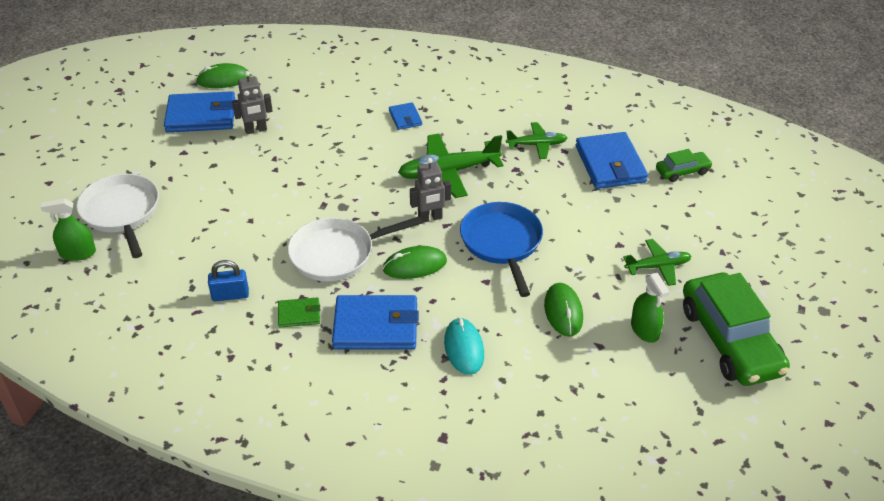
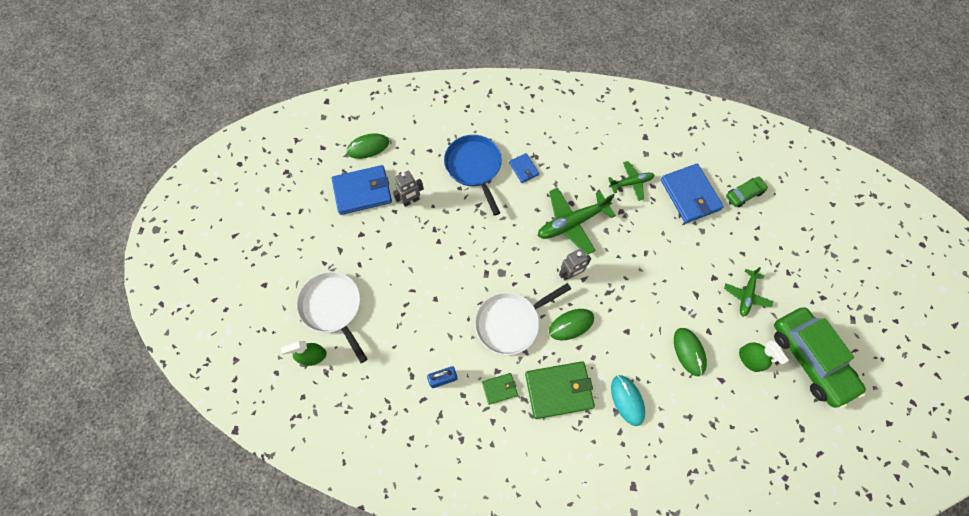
camera: 10 degrees left, 25 degrees up
(376, 326) = (559, 390): blue wallet -> green wallet
(502, 243) = (629, 290): blue pan -> blue pan (474, 167)
(658, 266) = (746, 295): green plane -> green plane turned 135 degrees clockwise

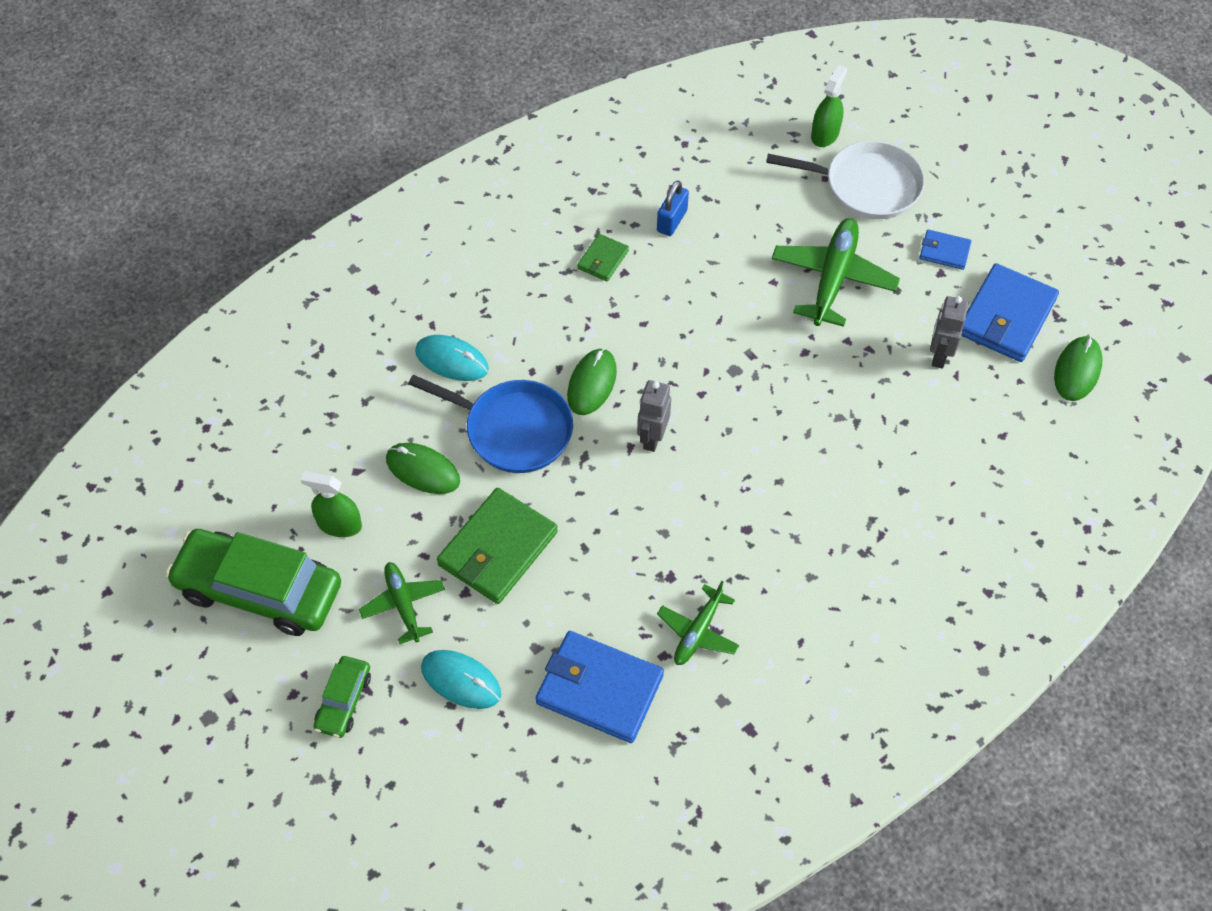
camera: 135 degrees right, 10 degrees down
(474, 167) = (921, 464): blue pan -> blue pan (513, 430)
(510, 322) = (663, 328): white pan -> none
(524, 169) = (858, 520): blue wallet -> blue wallet (944, 251)
(559, 390) = (537, 309): green wallet -> green wallet (497, 549)
(571, 223) = (717, 502): green plane -> green plane (833, 278)
(744, 194) = (521, 764): green car -> green car (343, 701)
(744, 243) = (461, 680): none -> turquoise mouse

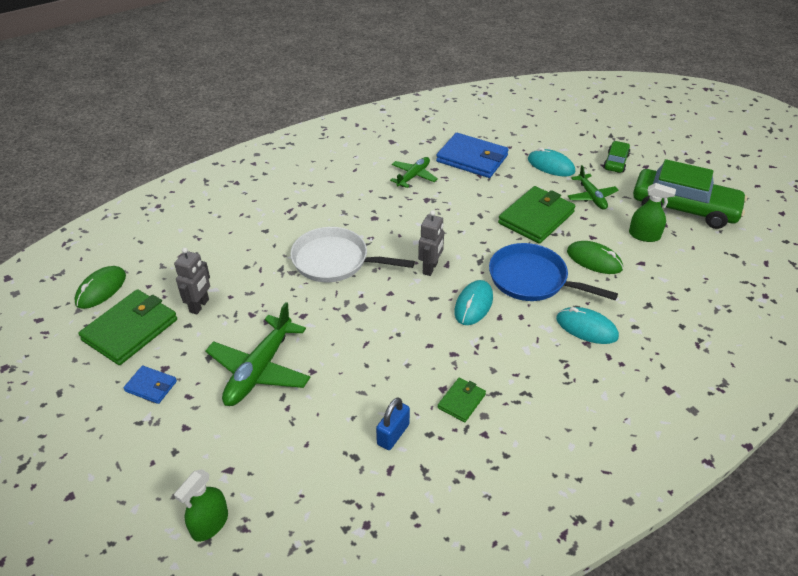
camera: 175 degrees left, 15 degrees down
(592, 383) = (473, 305): green mouse -> turquoise mouse
(866, 186) = (192, 457): white pan -> white pan (335, 261)
(1006, 316) = (130, 330): blue wallet -> green wallet

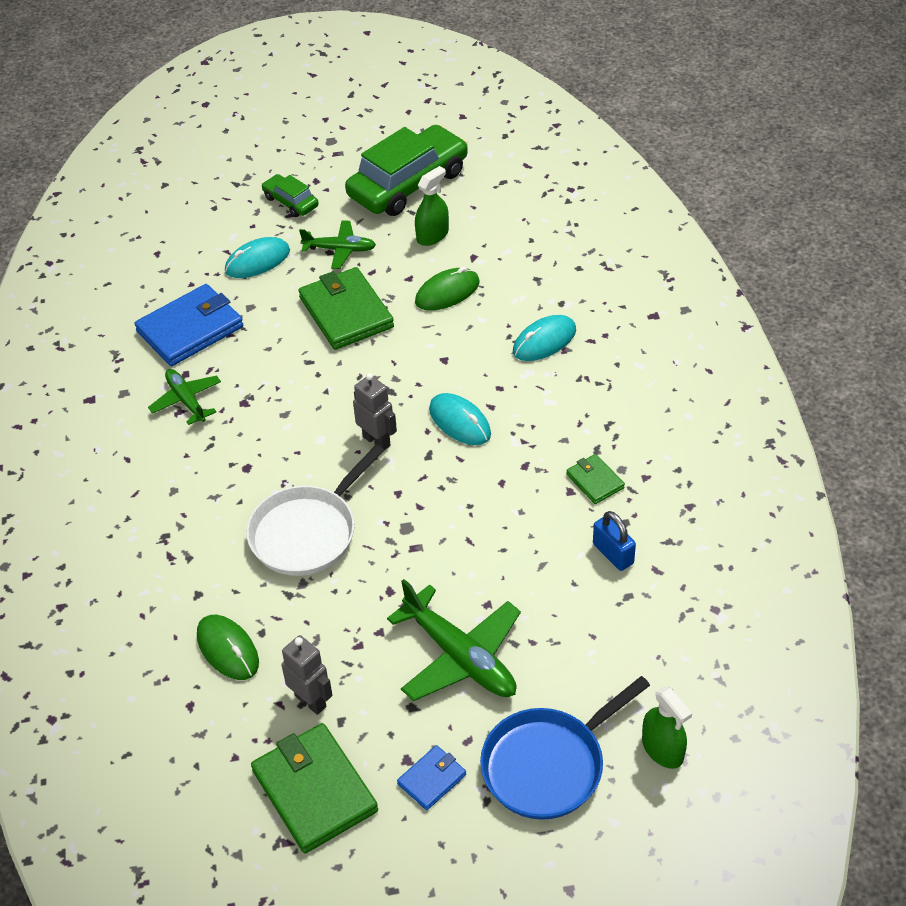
camera: 65 degrees left, 5 degrees up
(101, 289) = (209, 819): green mouse -> green mouse (228, 649)
(532, 279) = (448, 356): blue pan -> blue pan (548, 765)

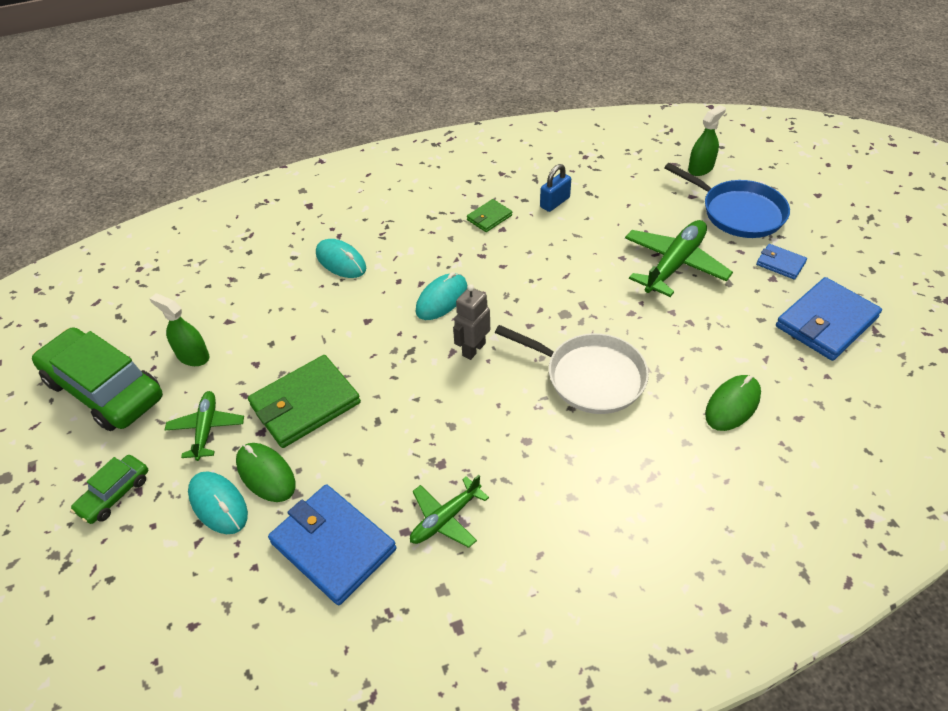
camera: 100 degrees left, 0 degrees up
(311, 701) = (753, 340): grey robot -> none
(314, 790) = (826, 322): green wallet -> blue wallet
(447, 292) = (278, 332): green mouse -> green mouse (266, 474)

